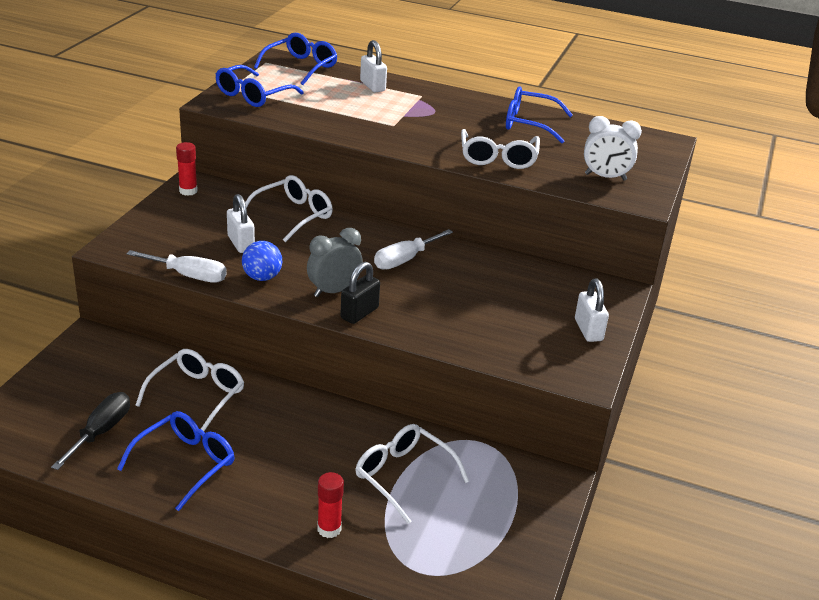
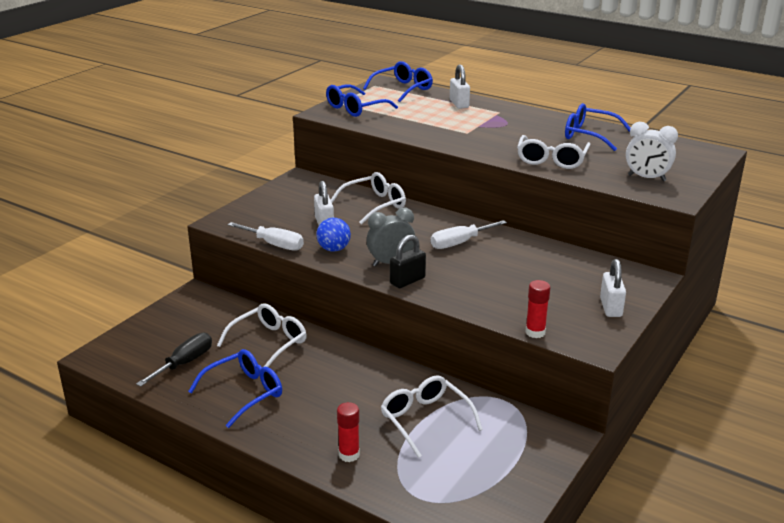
camera: 15 degrees right, 5 degrees down
(188, 191) = (294, 183): red glue stick -> red glue stick (535, 332)

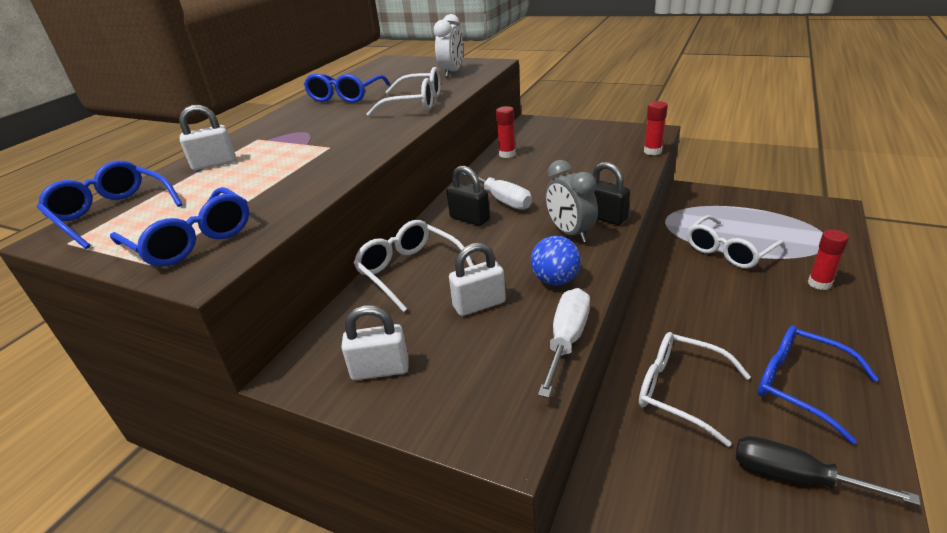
camera: 95 degrees left, 5 degrees up
(434, 228) = (469, 219): none -> black padlock
(558, 254) = (507, 154): none -> red glue stick
(610, 307) = (590, 131): white padlock -> white padlock (380, 369)

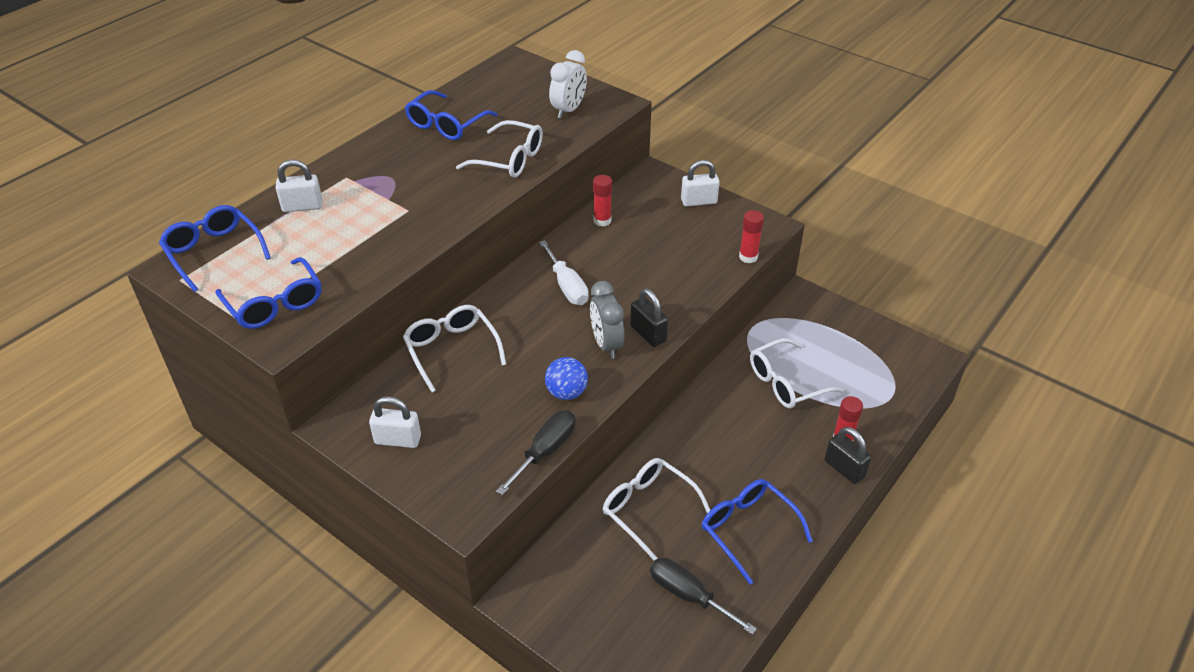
camera: 10 degrees right, 10 degrees up
(469, 219) = (526, 302): black padlock -> black padlock (844, 469)
(479, 304) = (494, 400): white padlock -> white padlock (699, 201)
(567, 340) = (545, 451): white screwdriver -> black screwdriver

